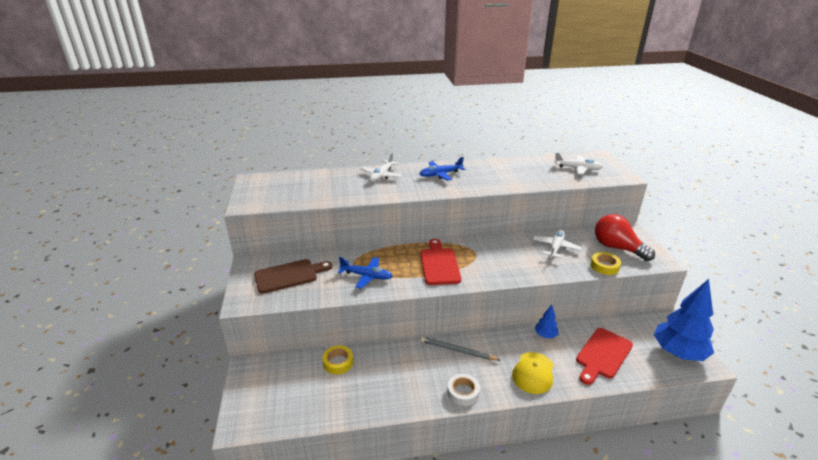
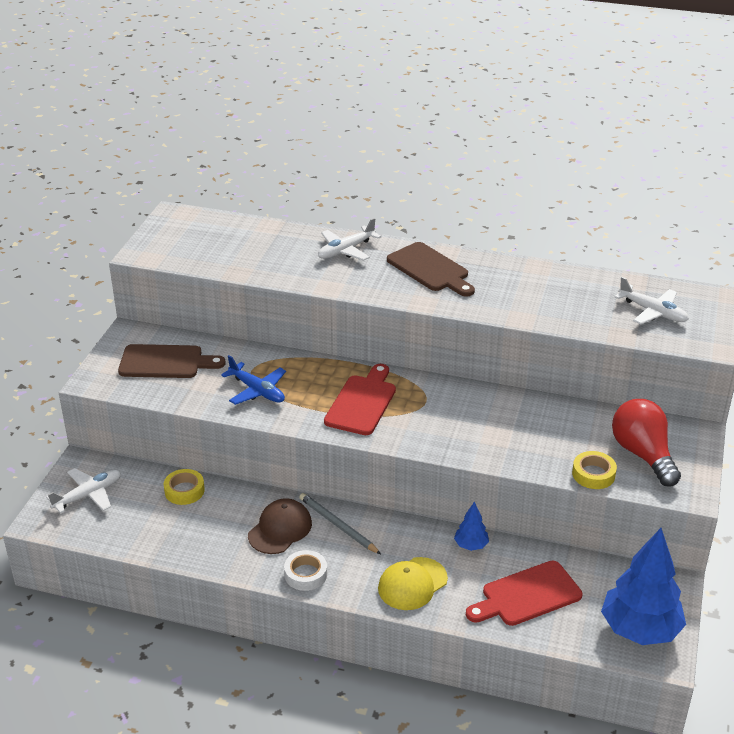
camera: 25 degrees right, 5 degrees up
(422, 366) = (280, 529): none -> brown cap
(440, 174) = (430, 269): blue plane -> brown cutting board
(556, 247) = (549, 427): white plane -> white plane (88, 495)

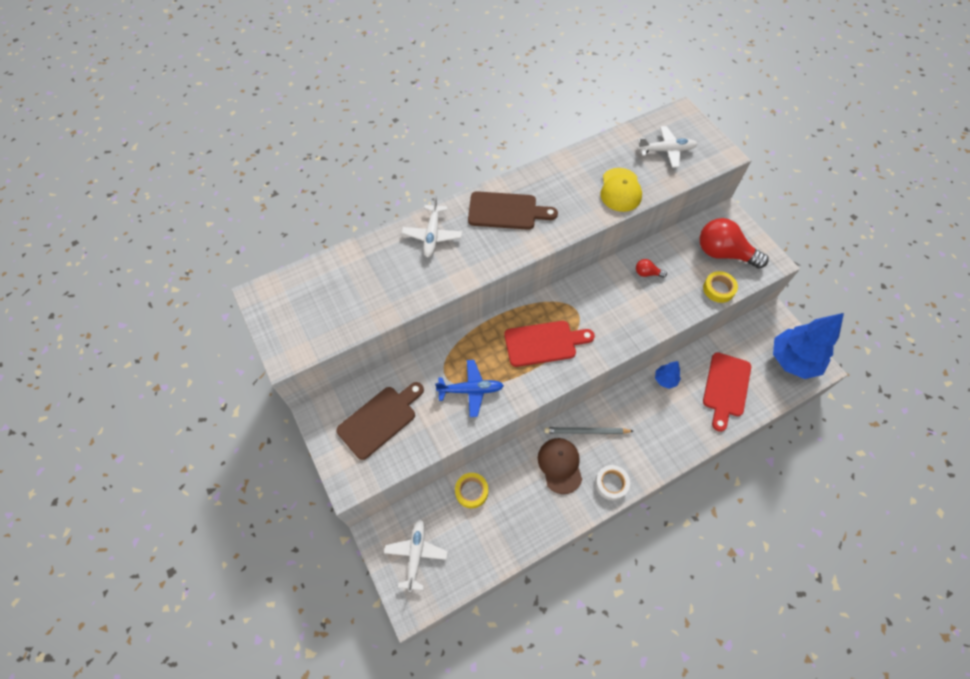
camera: 45 degrees left, 25 degrees up
(362, 402) = (544, 343): red cutting board -> red cutting board turned 105 degrees clockwise
(412, 584) = (669, 434): yellow cap -> yellow cap (620, 190)
(535, 419) = (647, 273): none -> red light bulb

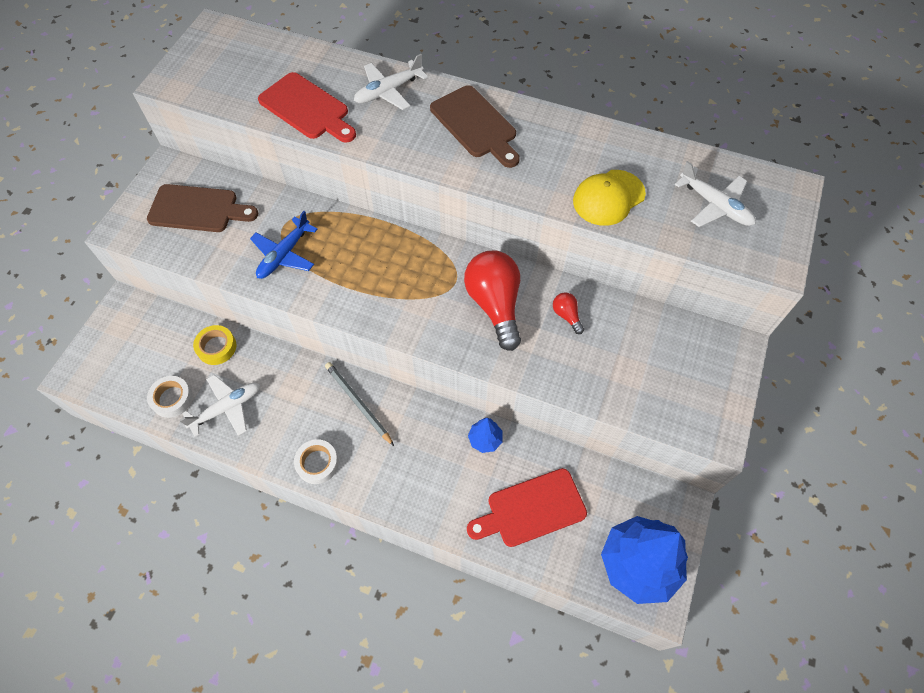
camera: 50 degrees right, 0 degrees up
(416, 554) = (124, 345): white plane -> white plane (227, 408)
(471, 390) = (284, 255): blue plane -> blue plane turned 75 degrees clockwise
(490, 546) = (172, 398): none -> white tape
(544, 343) = (389, 279): red cutting board -> red cutting board (307, 108)
(560, 465) = (301, 403): brown cap -> none
(718, 289) = (617, 398): yellow tape -> none
(723, 253) = (674, 374): red light bulb -> red light bulb (495, 305)

